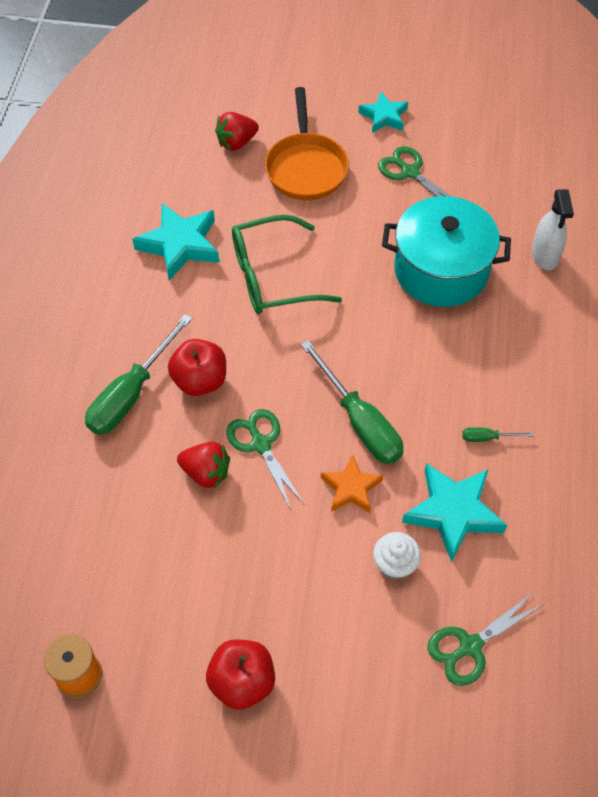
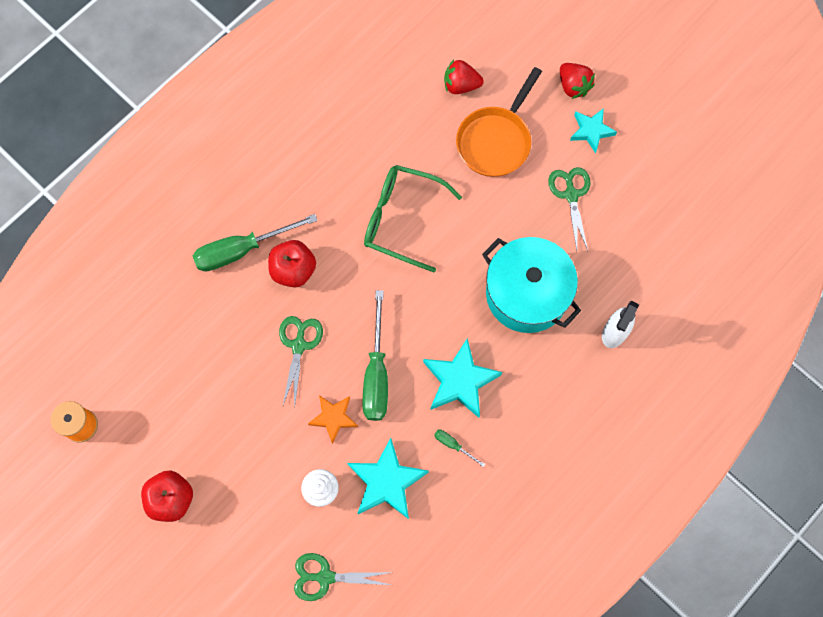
camera: 35 degrees right, 15 degrees up
(180, 245) = (356, 150): turquoise star -> turquoise star (460, 381)
(206, 473) = (249, 342): red strawberry -> red strawberry (573, 86)

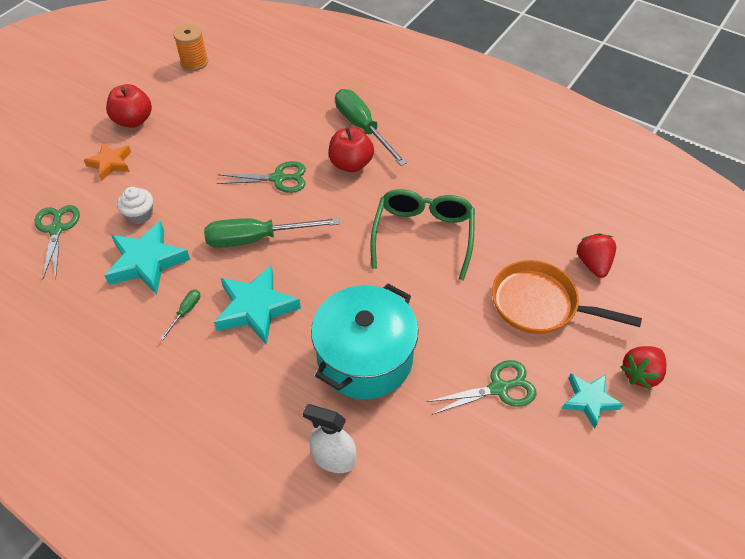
camera: 80 degrees right, 20 degrees down
(333, 418) = (209, 213): orange star -> orange star (110, 163)

